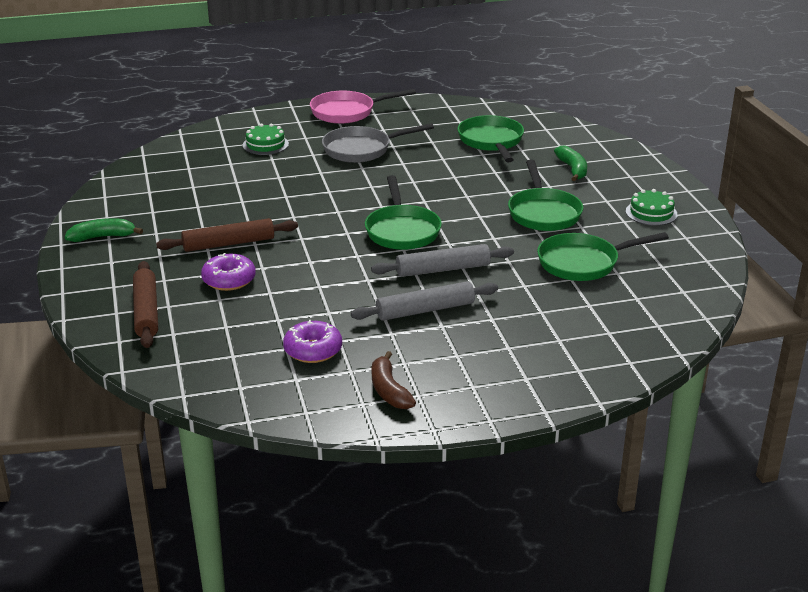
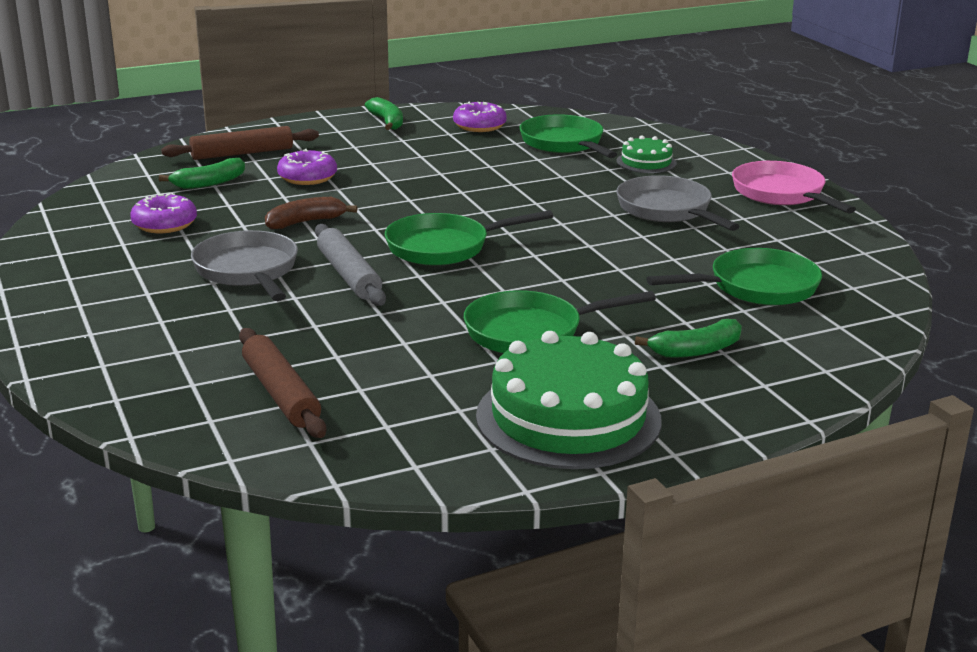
camera: 80 degrees right, 5 degrees down
(142, 197) = (479, 126): none -> purple donut
(219, 329) = (209, 183): none -> green banana
(228, 244) = (386, 169): brown rolling pin -> brown rolling pin (281, 394)
(389, 390) = (80, 263): brown banana -> brown banana (305, 222)
(425, 310) = (248, 271): grey rolling pin -> grey pan
(583, 263) = (383, 363): green pan -> green pan (564, 144)
(651, 213) = (568, 418): green cake -> green cake, size x2.07

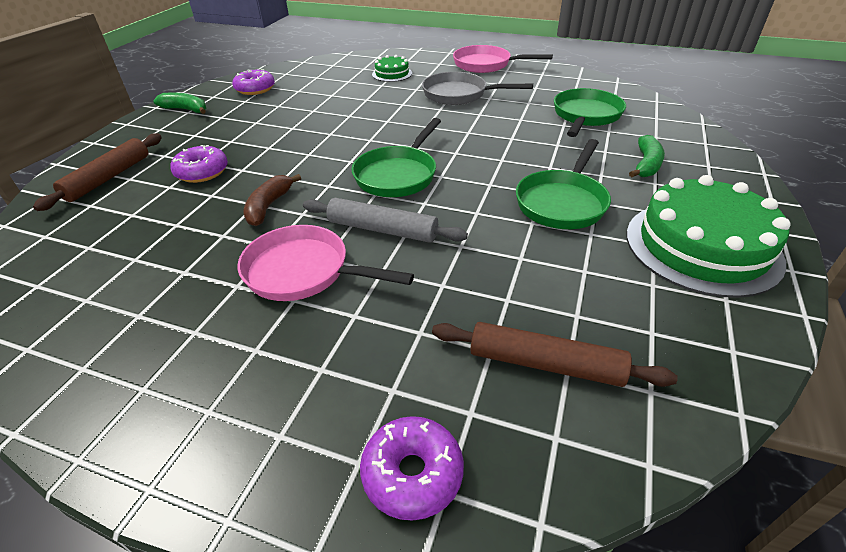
camera: 45 degrees left, 15 degrees up
(165, 224) = (148, 272): purple donut -> purple donut (412, 473)
(209, 183) = (123, 215): green banana -> none
(248, 271) = (303, 272): grey pan -> pink pan
(564, 144) = (327, 80): green pan -> none

